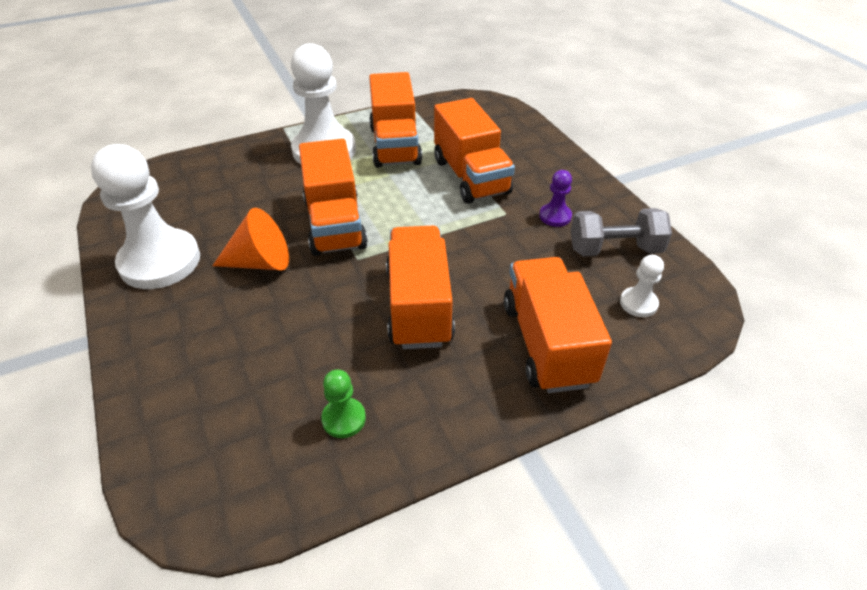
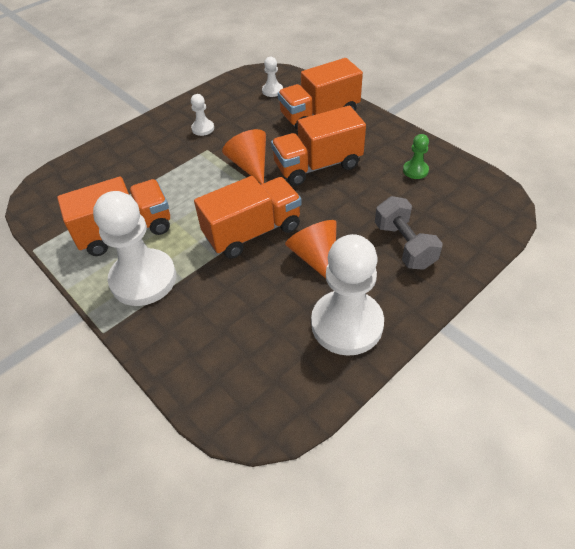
camera: 105 degrees left, 5 degrees up
(453, 243) = (250, 166): none -> orange cone
(471, 177) = (165, 175): orange truck -> none
(555, 216) = (203, 128): purple pawn -> white pawn
(614, 249) = (228, 102): grey dumbbell -> grey dumbbell (404, 245)

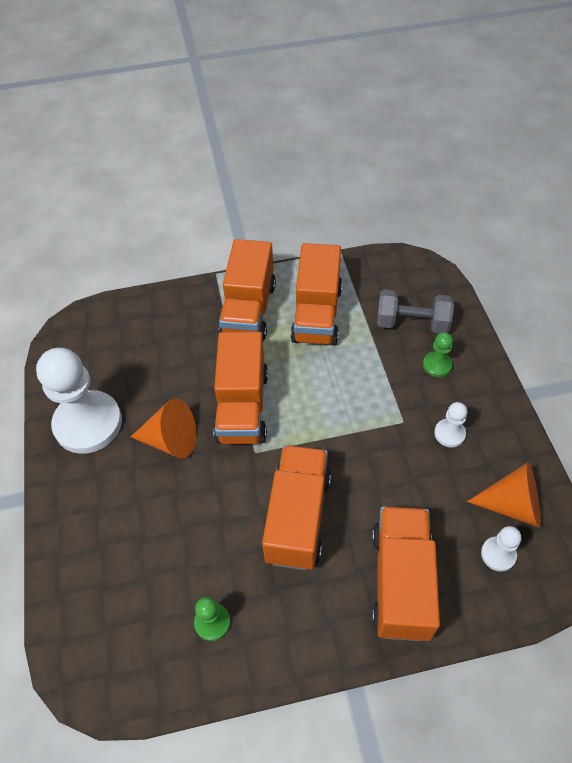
camera: 120 degrees right, 5 degrees up
(143, 279) = (249, 310): white pawn -> orange truck
(145, 151) = (437, 365): none -> green pawn
(250, 166) = (345, 449): orange cone -> orange cone (512, 505)
(404, 245) = (122, 525): grey dumbbell -> grey dumbbell (412, 323)

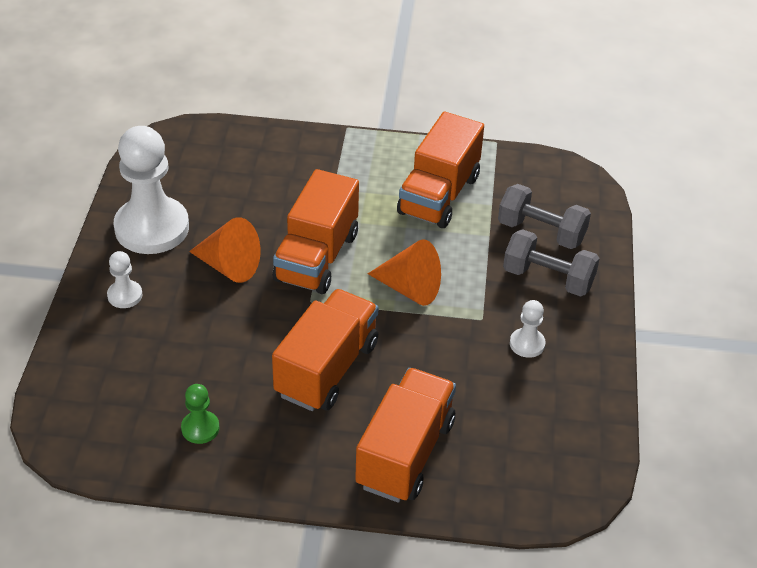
camera: 15 degrees right, 10 degrees down
(249, 310) = (366, 171): orange truck -> none
(437, 365) = (548, 278): green pawn -> grey dumbbell
(498, 554) = (520, 462): white pawn -> white pawn (125, 295)
(512, 505) = (560, 425): orange cone -> orange cone (410, 288)

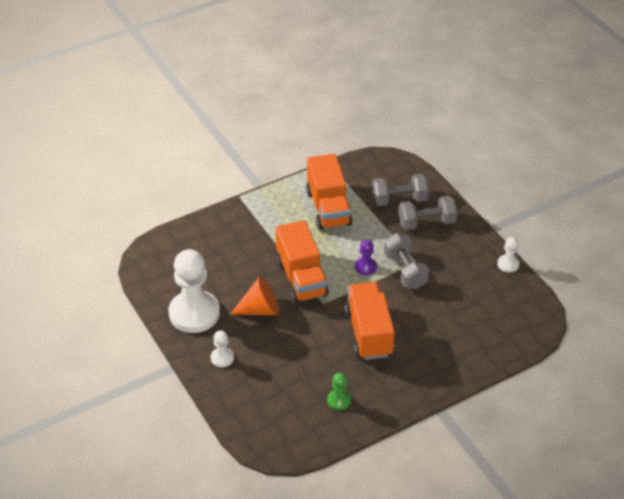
camera: 35 degrees left, 0 degrees up
(405, 453) = (448, 350): orange truck -> none
(410, 288) = (365, 267): orange cone -> purple pawn
(455, 321) = (405, 271): none -> grey dumbbell
(527, 344) = (450, 262): white pawn -> white pawn (508, 264)

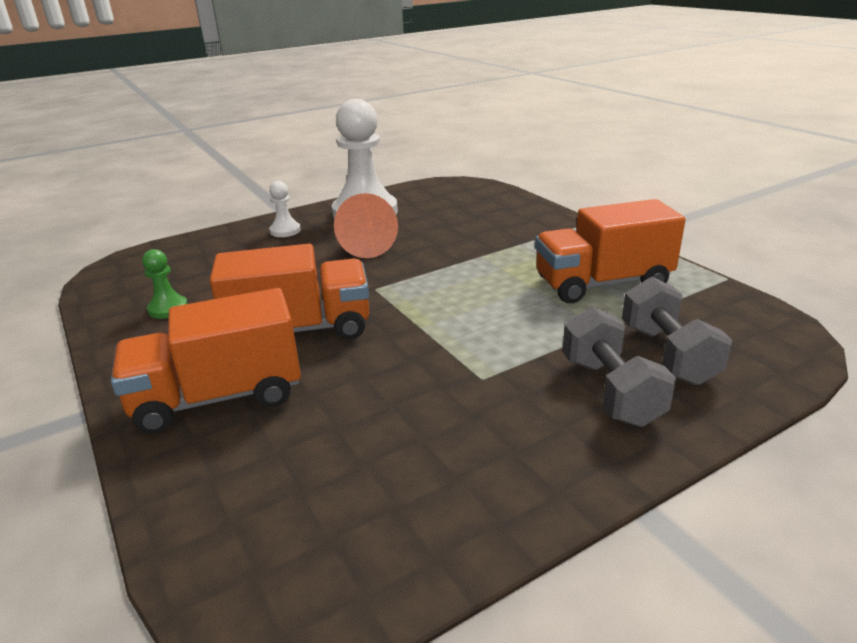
camera: 90 degrees right, 15 degrees down
(301, 278) = (430, 270): orange truck -> orange truck (218, 397)
(365, 267) = (460, 322): purple pawn -> none
(405, 271) = (455, 364): grey dumbbell -> none
(508, 264) = (498, 535): white pawn -> none

